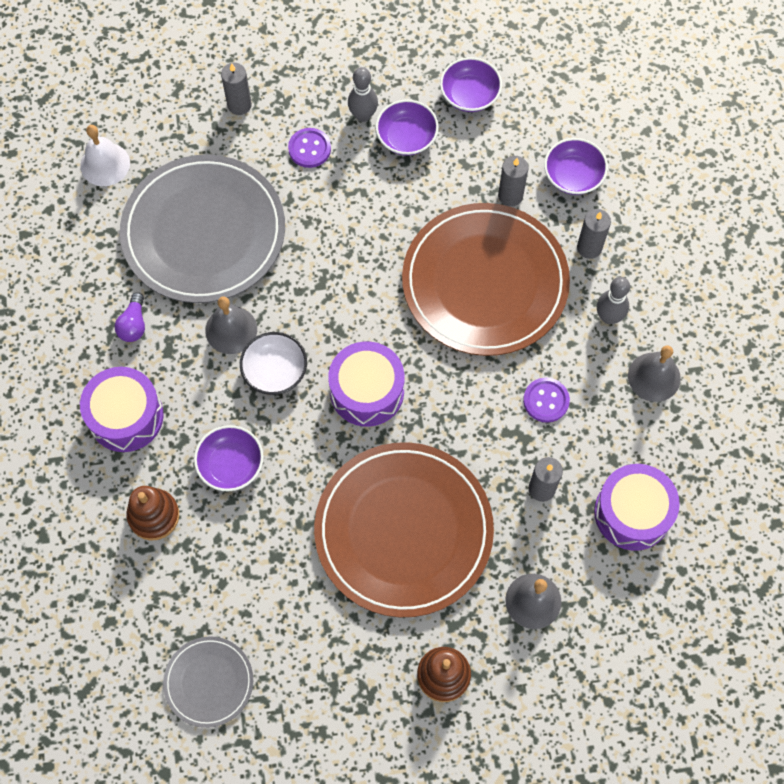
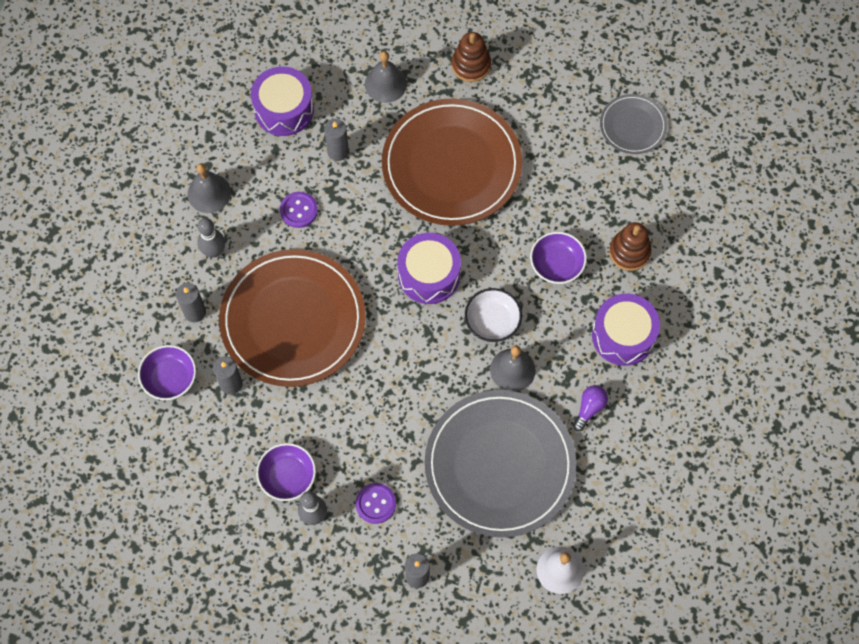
camera: 155 degrees left, 0 degrees up
(469, 95) = (212, 493): purple bowl -> none

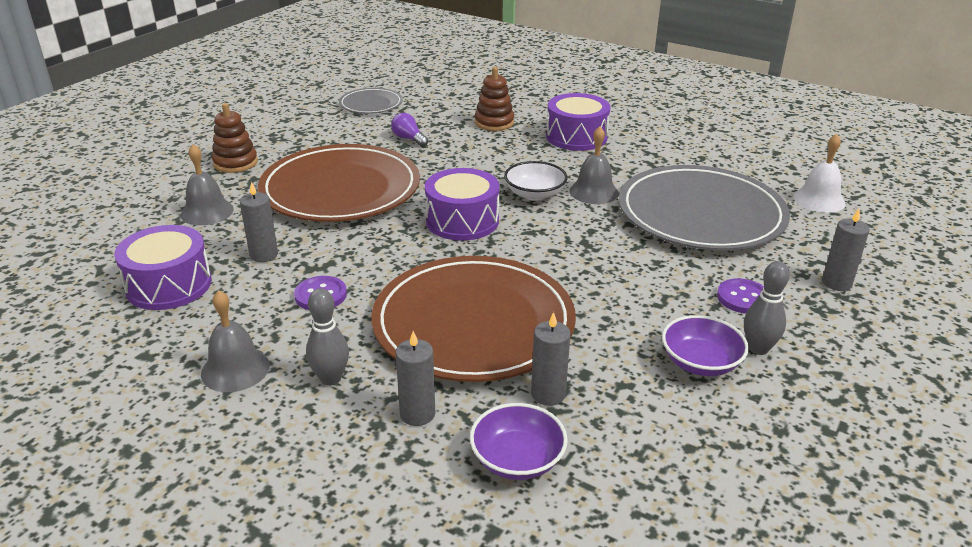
camera: 75 degrees left, 35 degrees down
(556, 264) = (488, 154): purple bowl -> none
(589, 408) = (647, 162): purple light bulb -> purple light bulb (409, 139)

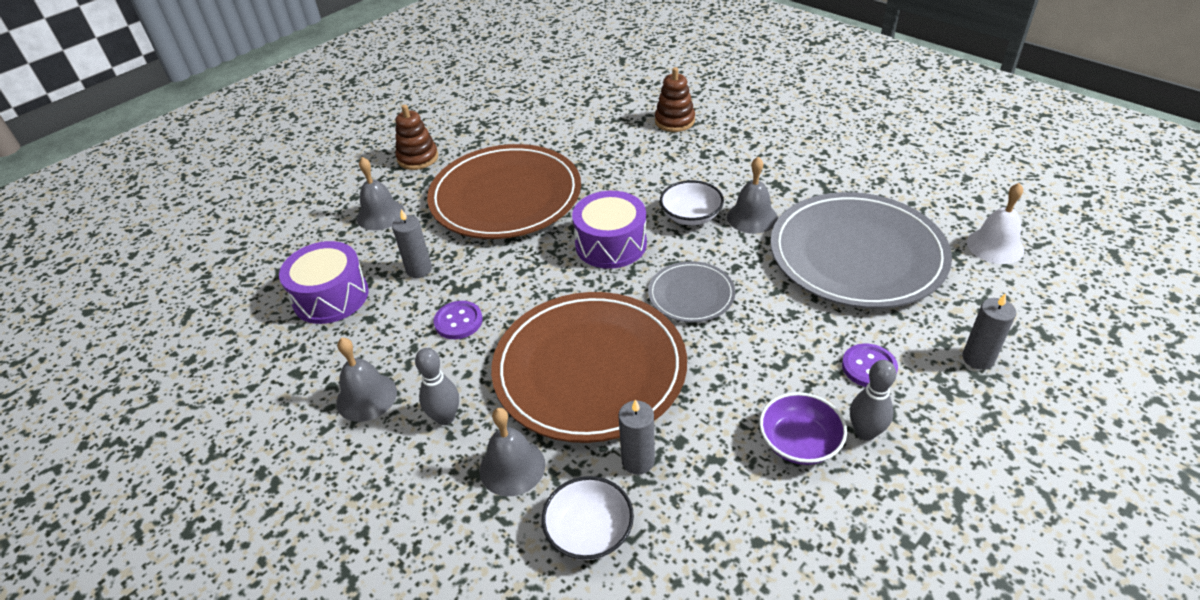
camera: 15 degrees right, 10 degrees up
(371, 104) = (559, 91): grey plate -> grey plate (691, 295)
(409, 139) = (585, 137): purple light bulb -> none
(417, 414) = (512, 467): grey candle -> grey bell
(517, 459) = (589, 531): purple bowl -> white bowl
(576, 137) = (754, 144): purple drum -> none

